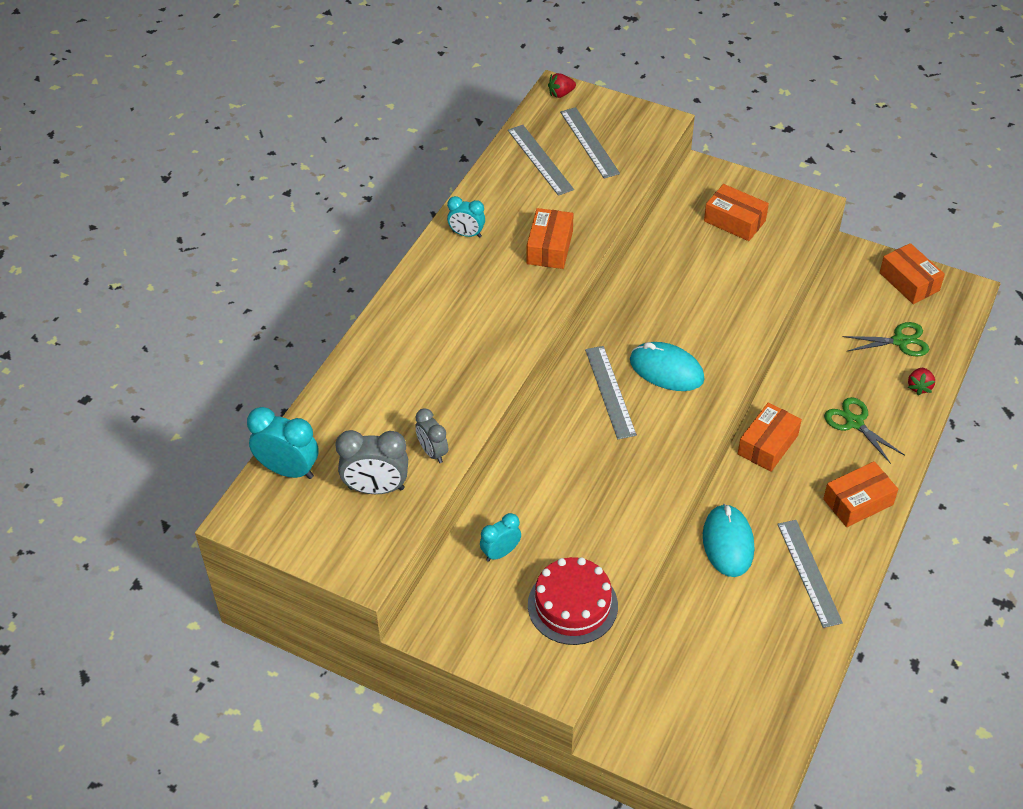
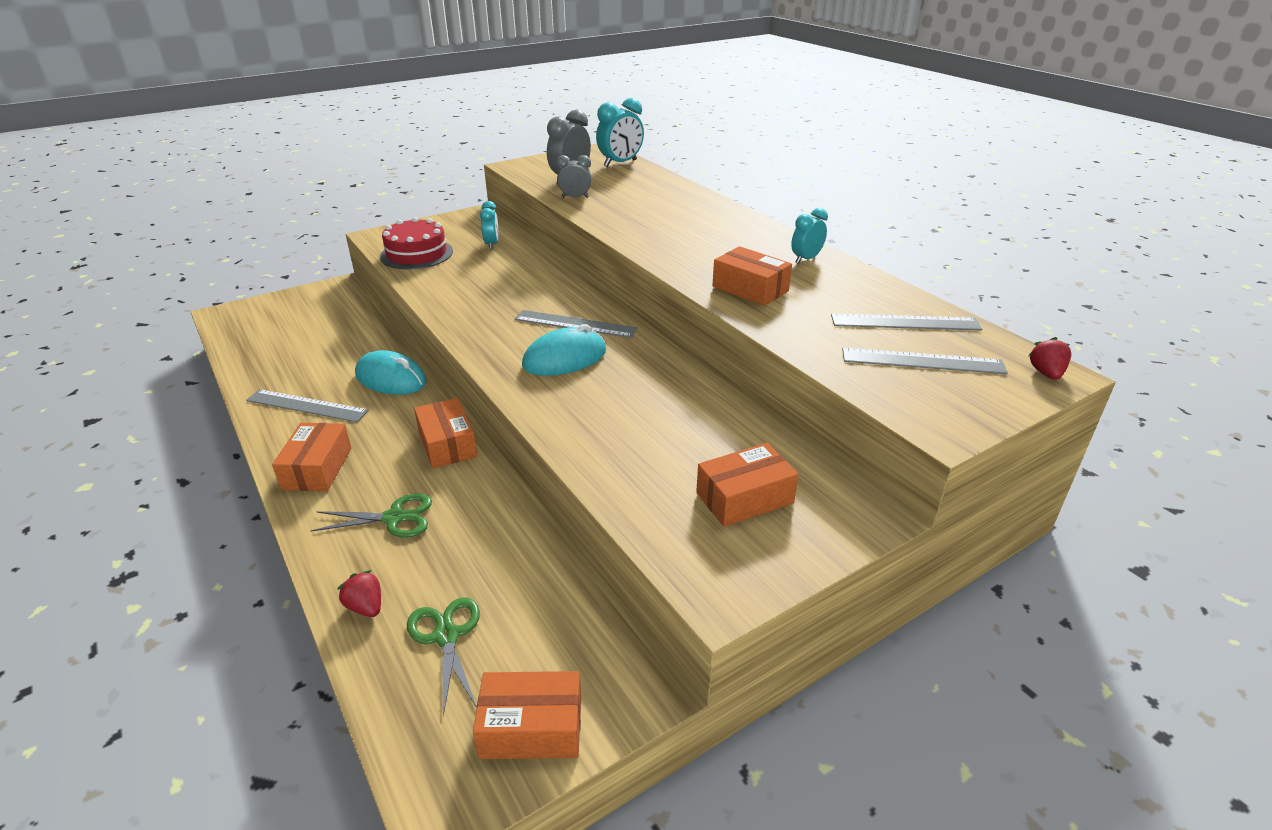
camera: 120 degrees right, 15 degrees down
(900, 341) = (446, 636): green scissors -> green scissors turned 135 degrees clockwise

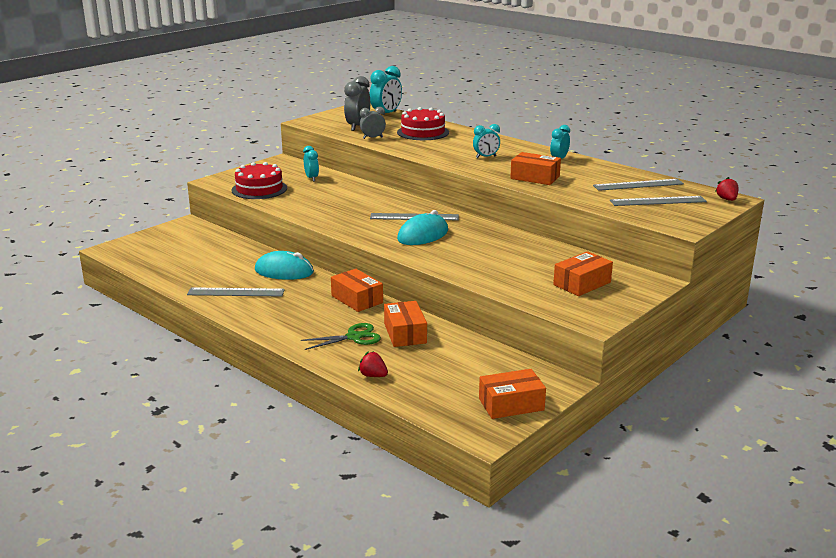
camera: 15 degrees left, 10 degrees down
(317, 468) = (277, 321): orange box -> orange box (405, 333)
(446, 636) = (433, 380): green scissors -> none
(646, 195) = (423, 132): none -> red cake
(702, 244) = (486, 157): none -> turquoise clock

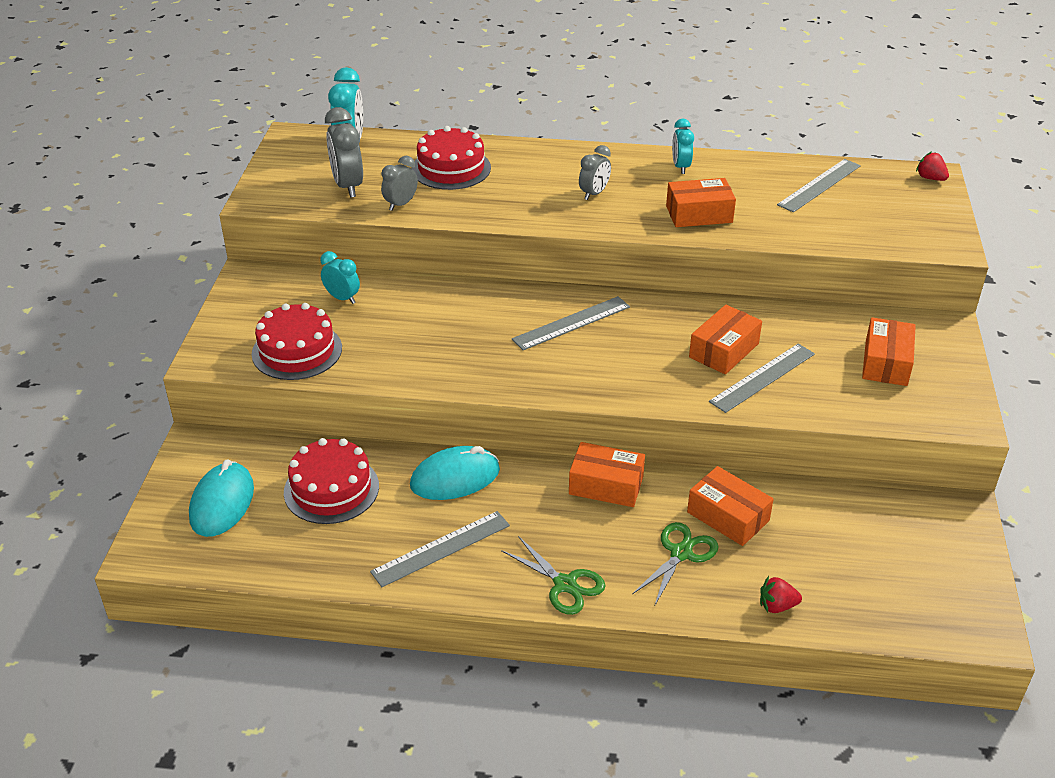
camera: 35 degrees left, 15 degrees up
(220, 256) = (331, 489): none -> red cake
(273, 325) = (565, 584): none -> green scissors
(423, 235) = (624, 354): turquoise mouse -> turquoise mouse (222, 503)
(486, 157) = (594, 193): turquoise clock -> grey clock
(511, 404) = (956, 570): orange box -> orange box (724, 350)
(658, 201) = (873, 208): grey ruler -> grey ruler (763, 378)

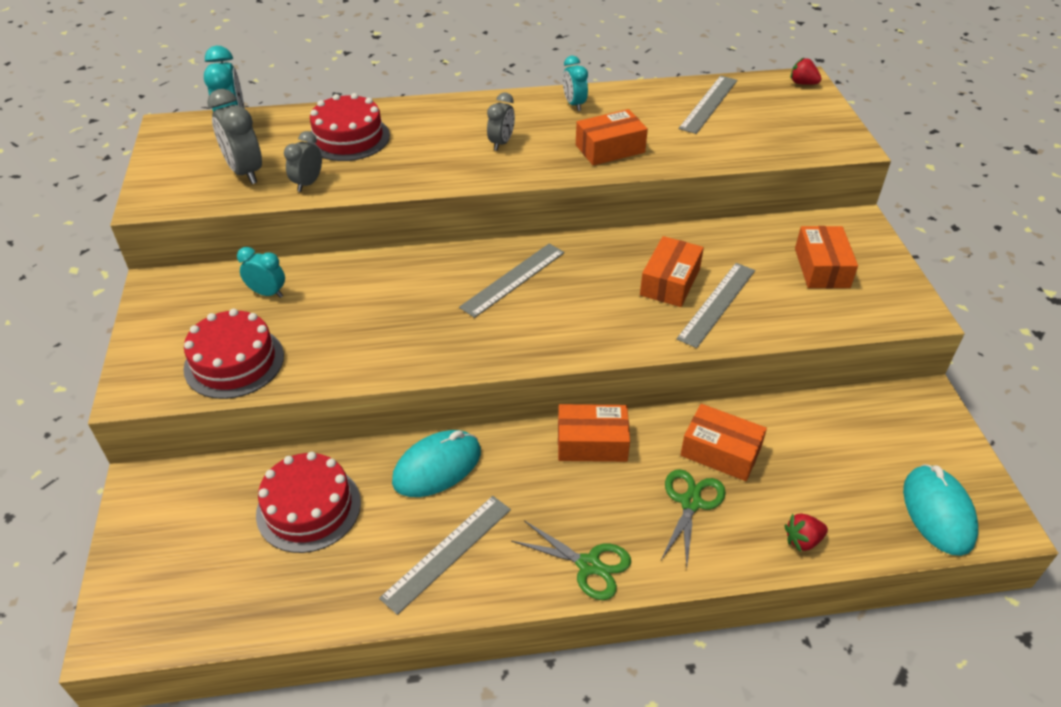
camera: 15 degrees left, 5 degrees up
(222, 503) = (190, 551): turquoise mouse -> turquoise mouse (938, 512)

